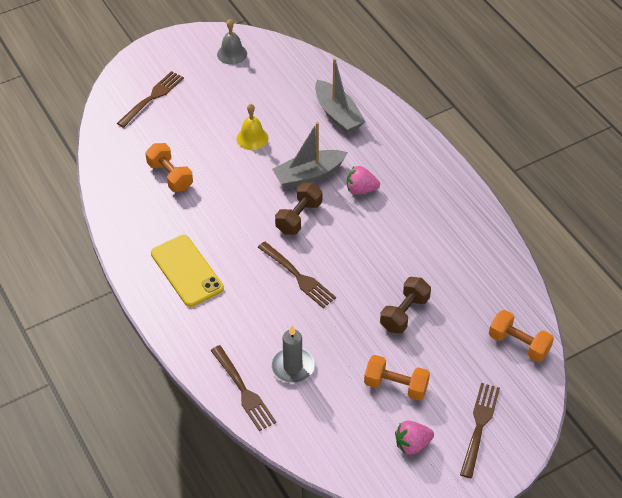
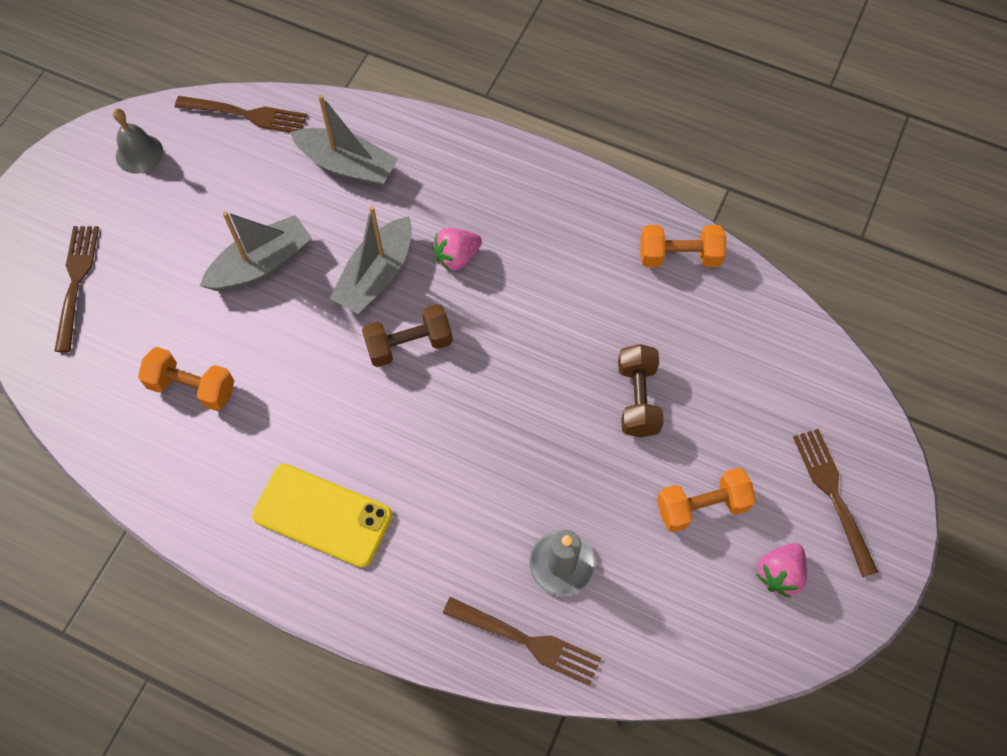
camera: 35 degrees left, 15 degrees up
(252, 138) = (261, 264): yellow bell -> grey boat
(297, 276) = (471, 430): brown fork -> brown fork (245, 115)
(299, 217) = (409, 344): brown dumbbell -> brown dumbbell turned 75 degrees clockwise
(519, 344) = (794, 355): orange dumbbell -> orange dumbbell (679, 256)

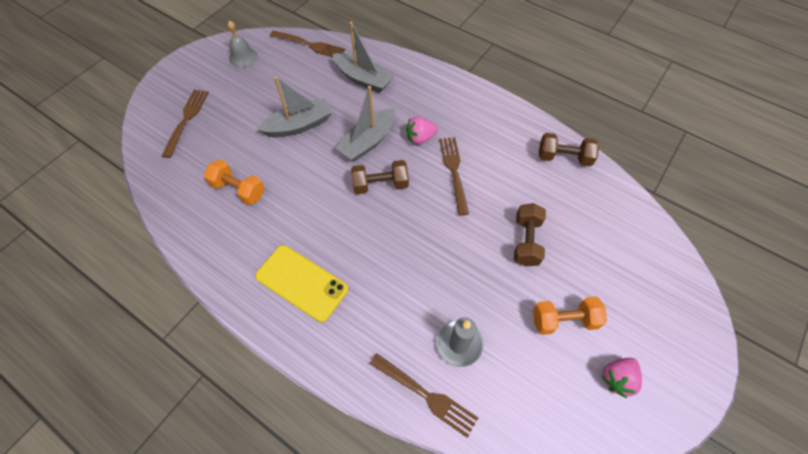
camera: 10 degrees right, 5 degrees down
(679, 256) = (564, 157): orange dumbbell -> brown dumbbell
(834, 496) = (661, 329): brown fork -> brown fork (454, 172)

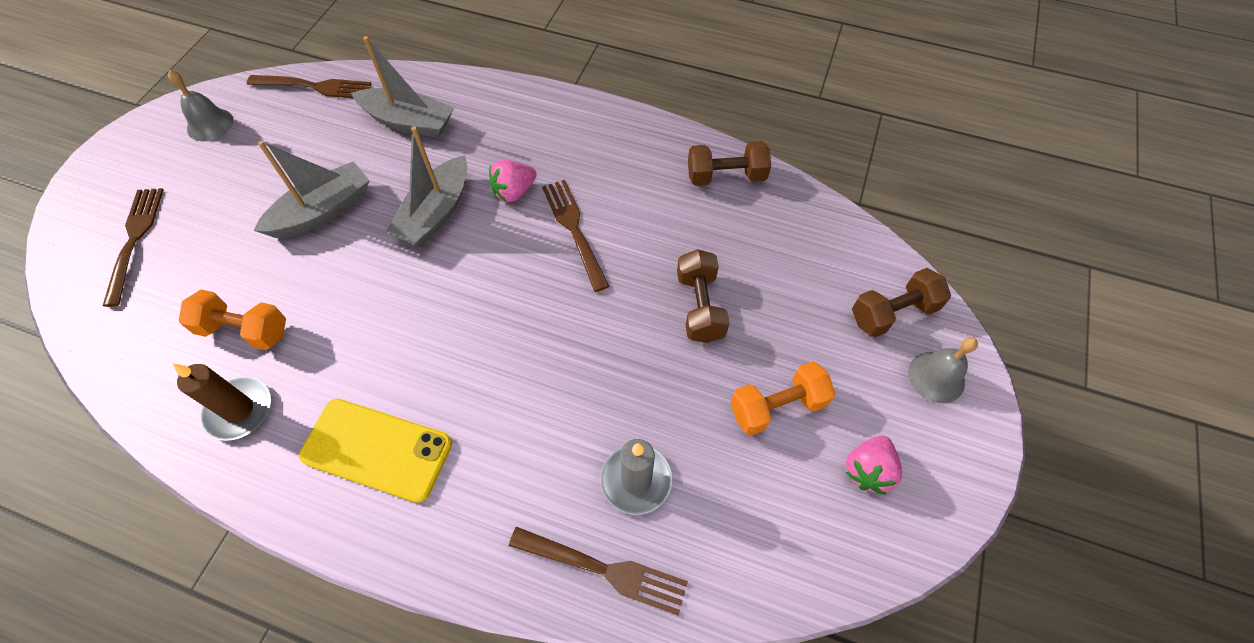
camera: 15 degrees left, 0 degrees up
(226, 238) = (239, 410): none -> brown candle
(380, 184) = (468, 273): brown dumbbell -> brown dumbbell (892, 313)
(681, 328) = (936, 377): none -> grey bell

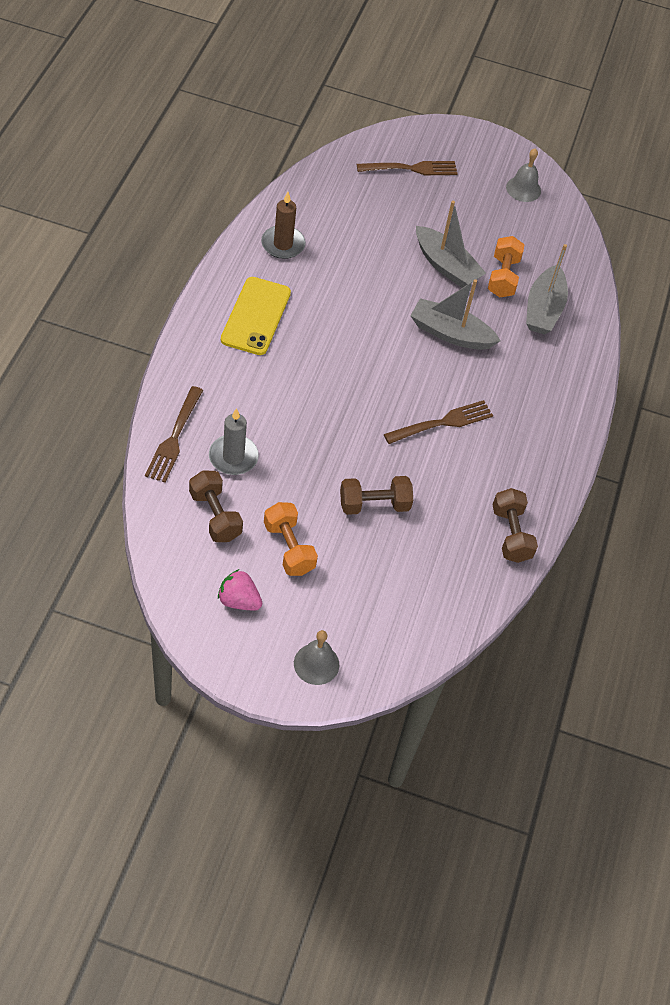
camera: 80 degrees right, 5 degrees down
(245, 330) = (342, 238): orange dumbbell -> orange dumbbell (503, 277)
(313, 87) = (573, 244): brown fork -> none
(514, 192) = (477, 382): pink strawberry -> none
(892, 313) = (375, 643): brown dumbbell -> brown dumbbell (215, 515)

